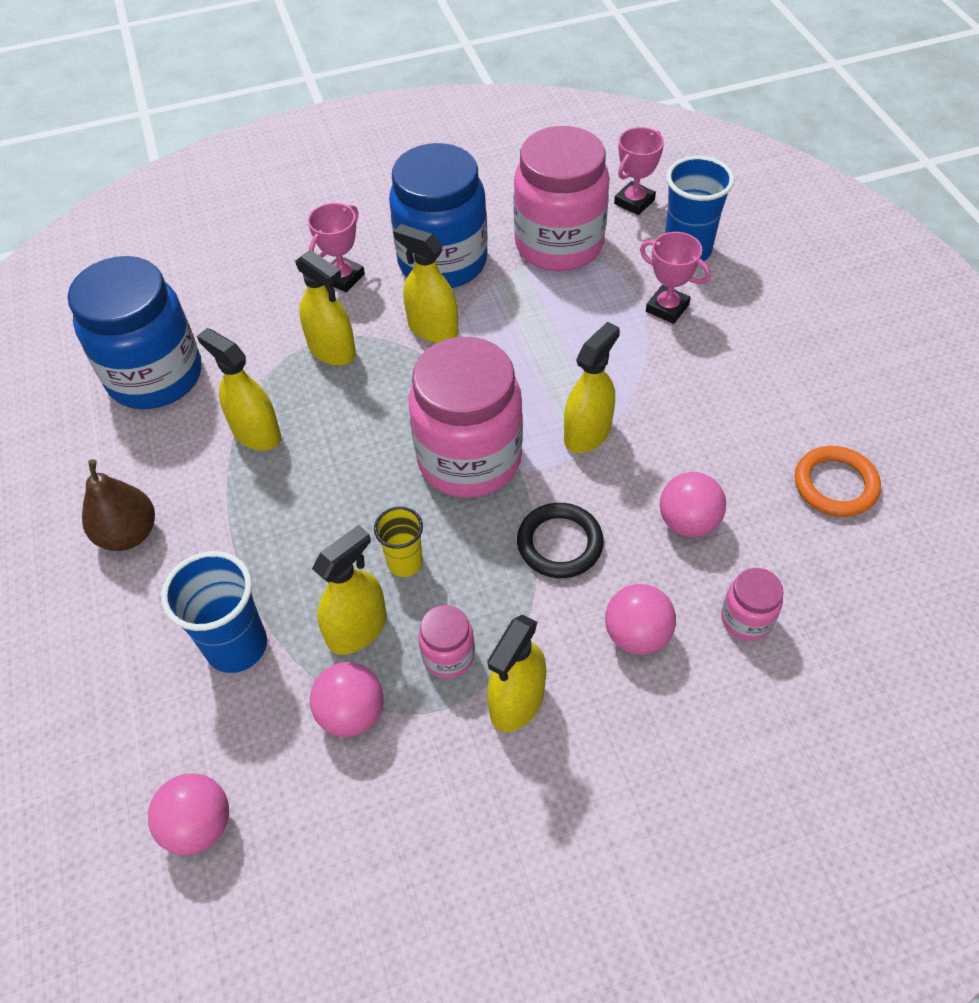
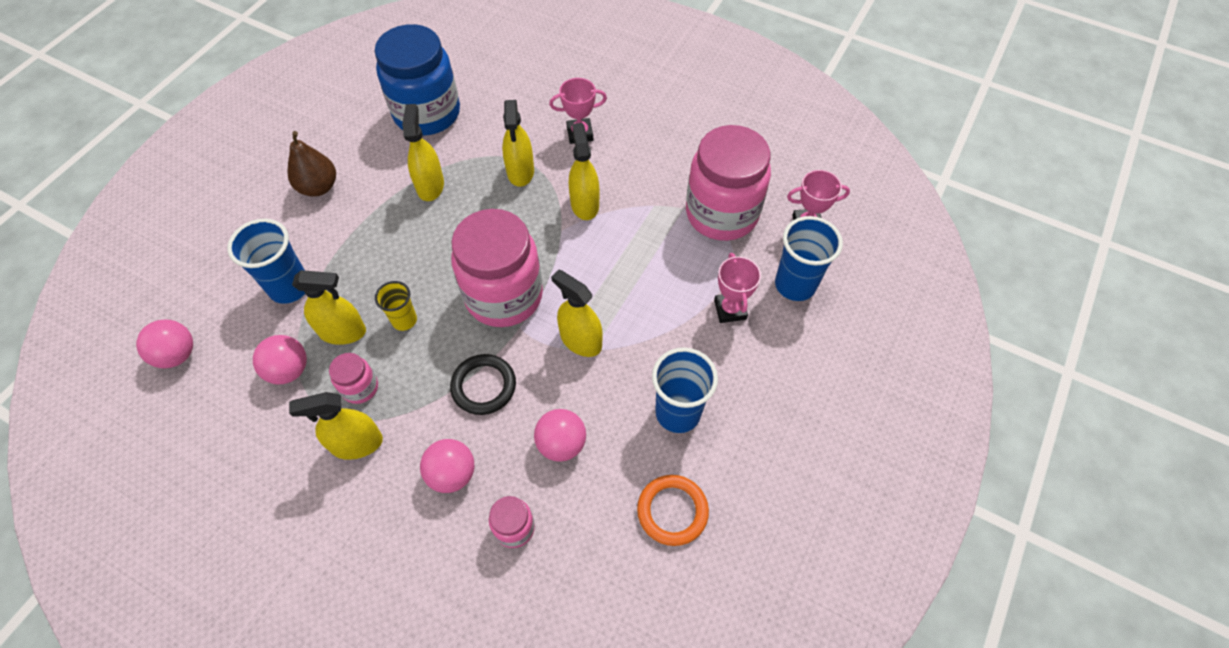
camera: 45 degrees right, 5 degrees up
(442, 262) = (642, 168): blue jar -> none
(587, 433) = (580, 340): yellow spray bottle -> yellow spray bottle turned 135 degrees counterclockwise
(738, 414) = (678, 412): none -> blue cup

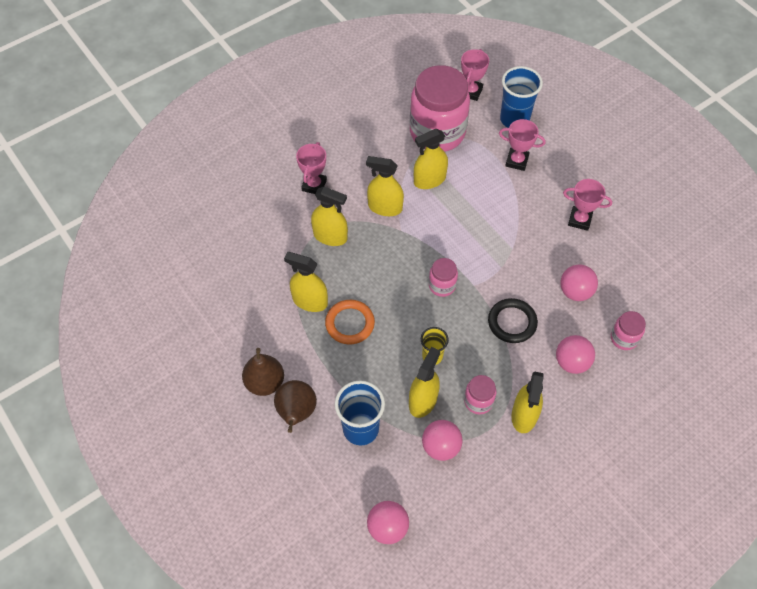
camera: 65 degrees left, 0 degrees up
(292, 225) = (296, 413): none -> brown pear
(427, 113) = (228, 280): blue jar -> none
(504, 296) = (442, 285): pink jar -> pink jar, size x0.44
(580, 340) = (501, 252): yellow spray bottle -> yellow spray bottle (429, 180)
(672, 511) = (644, 249): orange ring -> orange ring (350, 323)
(678, 412) = (579, 220): blue cup -> pink trophy

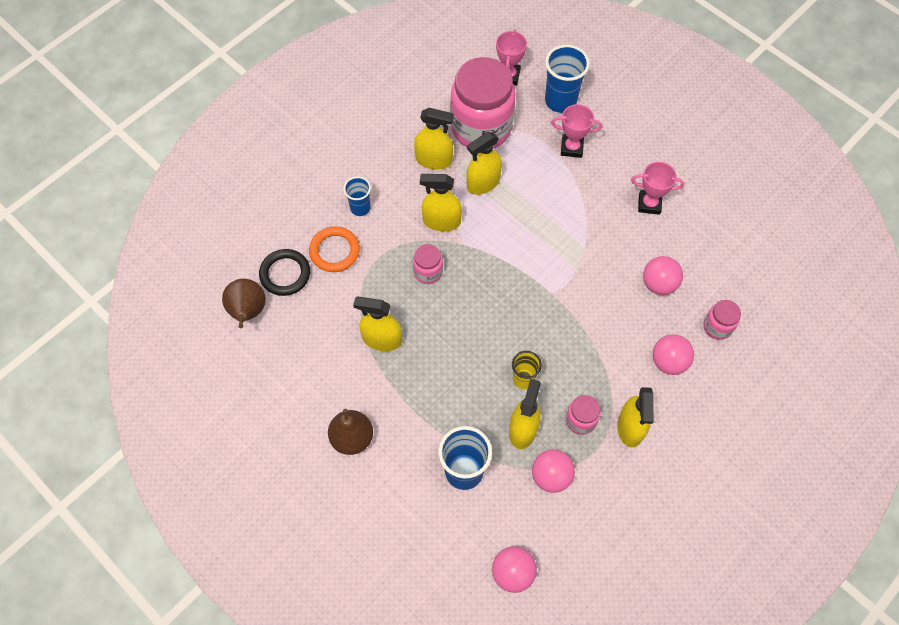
camera: 10 degrees left, 5 degrees up
(296, 413) = (392, 465): brown pear -> brown pear (248, 312)
(314, 185) = (360, 208): pink trophy -> blue cup
(330, 236) = (389, 263): yellow spray bottle -> yellow spray bottle (434, 160)
(350, 323) = (429, 357): orange ring -> orange ring (334, 251)
(442, 285) = (519, 299): pink jar -> pink jar (428, 272)
(512, 322) = (599, 328): black ring -> black ring (285, 274)

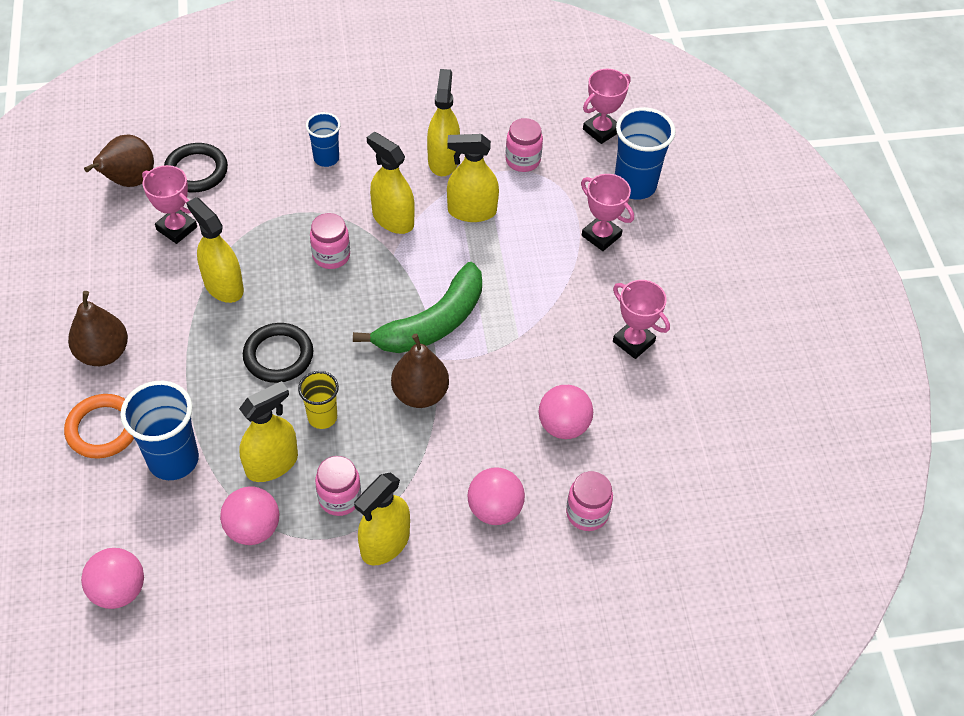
camera: 35 degrees right, 10 degrees down
(313, 322) = (177, 228): none -> pink trophy
(334, 251) = (262, 180): orange ring -> orange ring (103, 429)
(434, 160) = (443, 160): yellow spray bottle -> yellow spray bottle turned 135 degrees counterclockwise
(460, 360) = (278, 355): none -> black ring
(481, 127) = (523, 160): pink jar -> pink jar, size x0.44
(529, 273) = (432, 323): none -> green banana
(564, 323) = (420, 394): none -> brown pear

